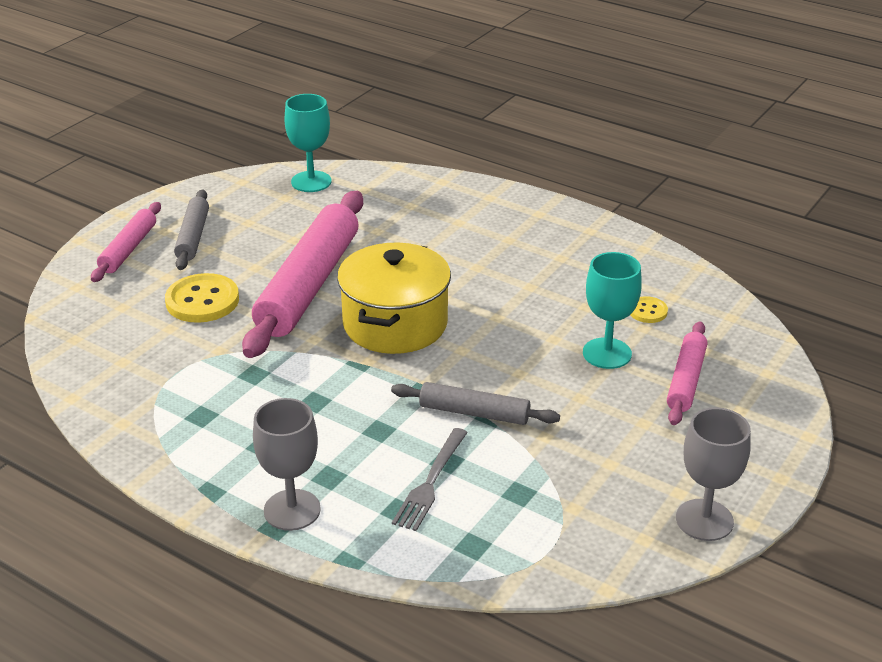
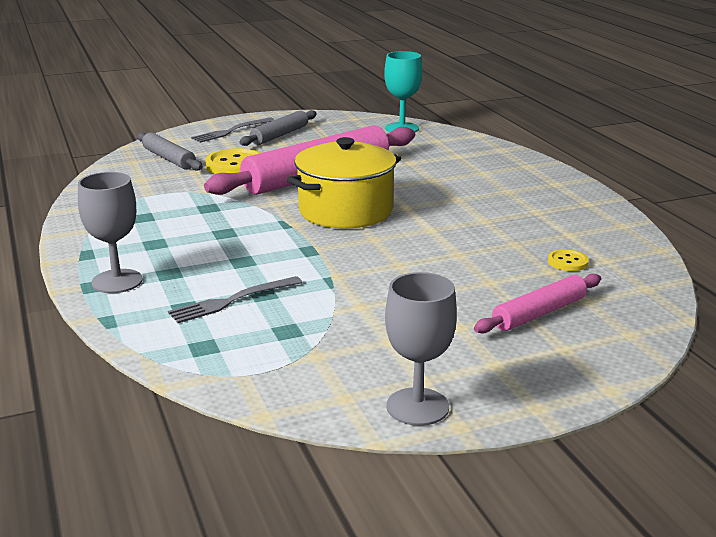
camera: 35 degrees right, 10 degrees down
(128, 249) = (231, 131): pink rolling pin -> grey fork
(474, 413) = (327, 274): grey rolling pin -> grey rolling pin (169, 159)
(607, 353) = (491, 275): turquoise goblet -> none

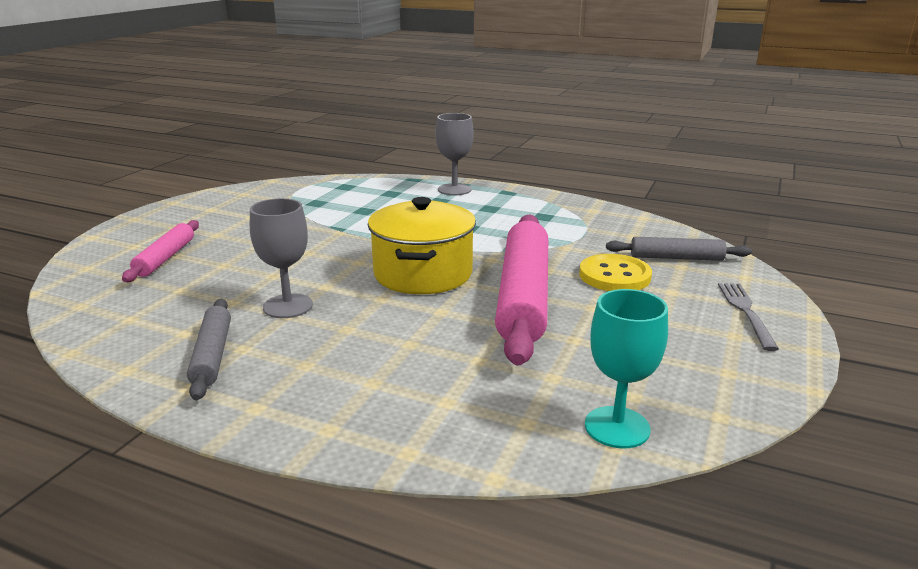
camera: 135 degrees right, 0 degrees up
(232, 301) = (373, 202): grey fork -> none
(280, 135) = (693, 331): grey rolling pin -> grey rolling pin (212, 355)
(417, 407) = (201, 201): grey goblet -> grey goblet (288, 306)
(567, 262) = (167, 303): yellow button -> none

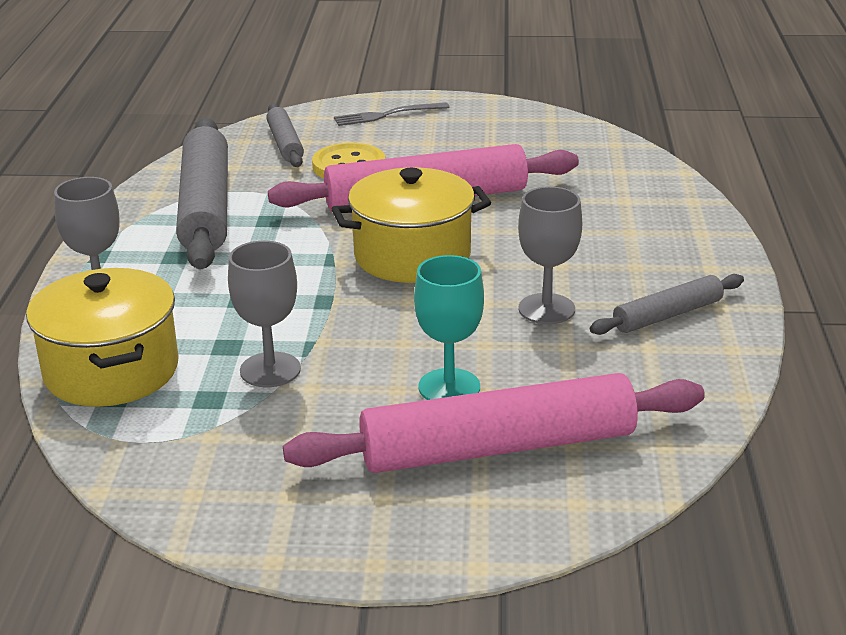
camera: 110 degrees left, 5 degrees up
(165, 258) = (498, 447): pink rolling pin -> pink rolling pin, size x1.94
(325, 217) = (270, 370): none -> grey goblet
(371, 187) = (111, 371): none -> yellow pot
(560, 221) = (206, 207): none -> grey rolling pin
(617, 427) = (595, 145): turquoise goblet -> turquoise goblet (449, 387)

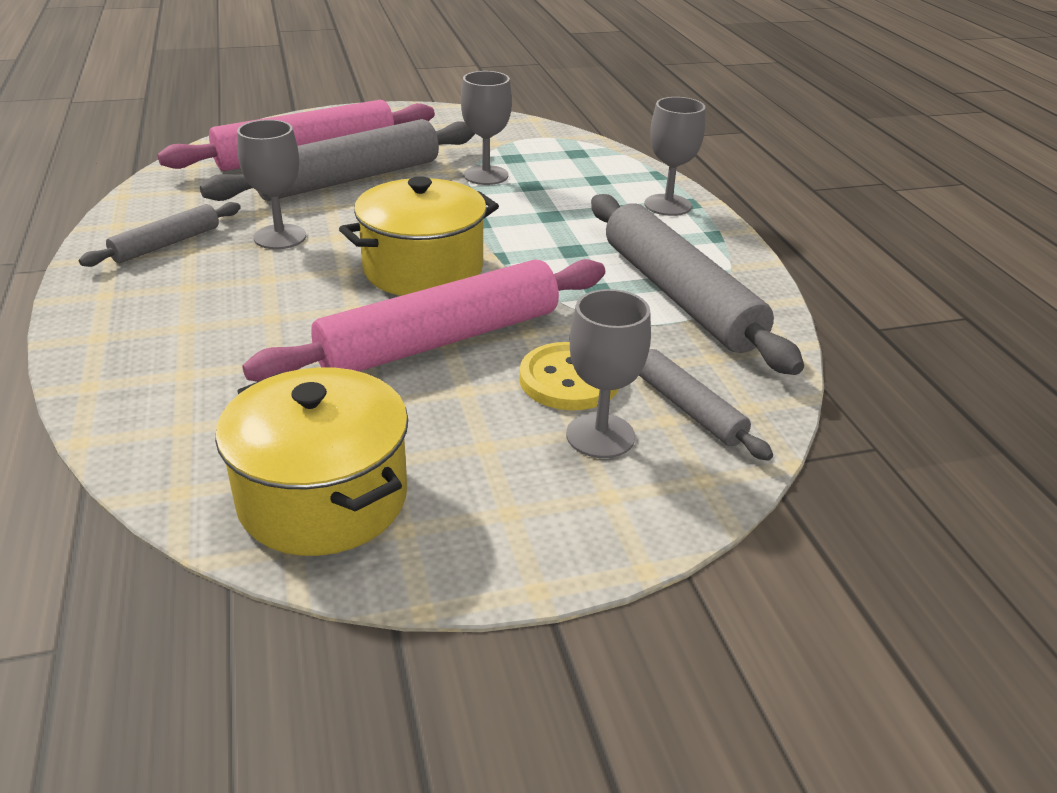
camera: 160 degrees right, 5 degrees up
(111, 371) = (596, 164): yellow pot -> yellow pot (323, 498)
(354, 138) = (600, 436): none -> grey goblet
(387, 115) = (587, 506): grey fork -> none
(449, 387) = (349, 179): turquoise goblet -> grey rolling pin

